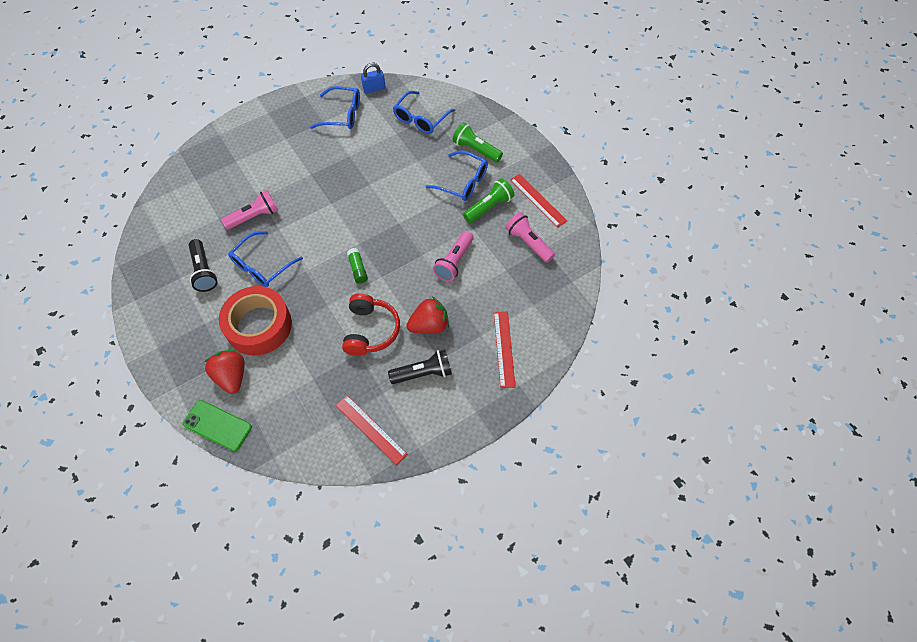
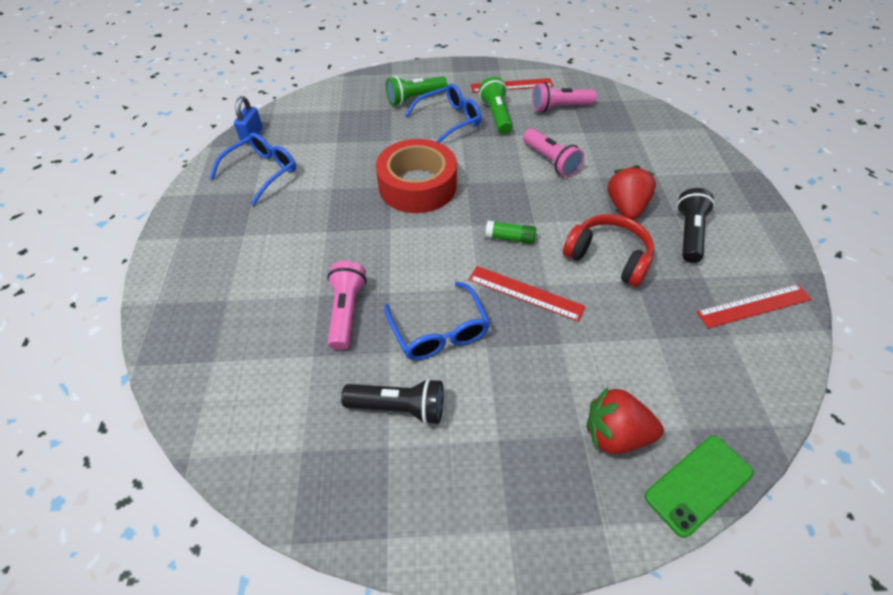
camera: 60 degrees left, 10 degrees down
(259, 325) = (541, 369): red tape -> red tape (417, 186)
(420, 119) = (335, 118): blue glasses -> none
(504, 348) = (681, 166): red ruler -> red ruler (525, 293)

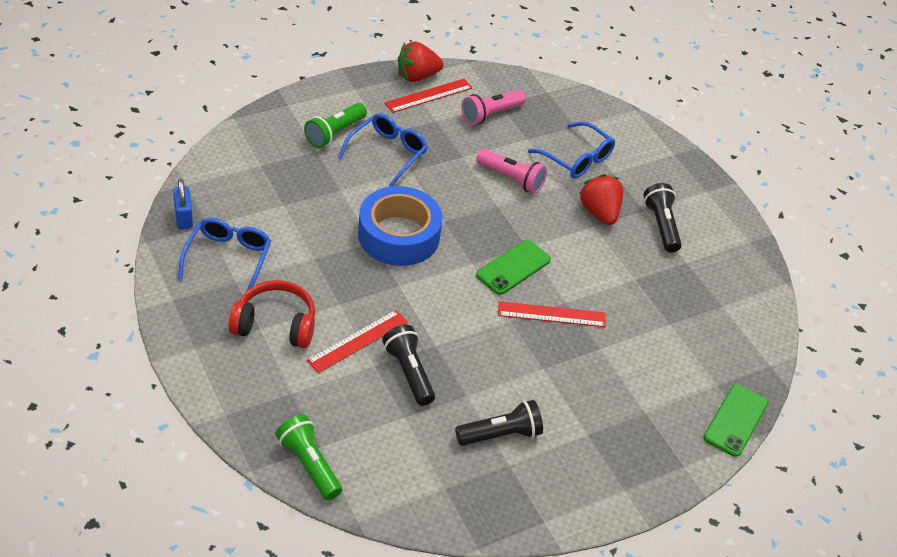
camera: 30 degrees left, 5 degrees down
(346, 312) = (409, 372): pink flashlight -> black flashlight
(417, 186) = (399, 235): red tape -> blue tape
(439, 331) = (498, 367): blue glasses -> blue glasses (577, 159)
(496, 115) = (432, 137): green flashlight -> green flashlight (309, 465)
(510, 238) = (513, 267): green glue stick -> green phone
(608, 257) = (604, 265): red headphones -> red headphones (275, 324)
(615, 434) = (668, 404): red strawberry -> red strawberry (417, 76)
(754, 305) = (731, 277): red ruler -> red ruler (357, 341)

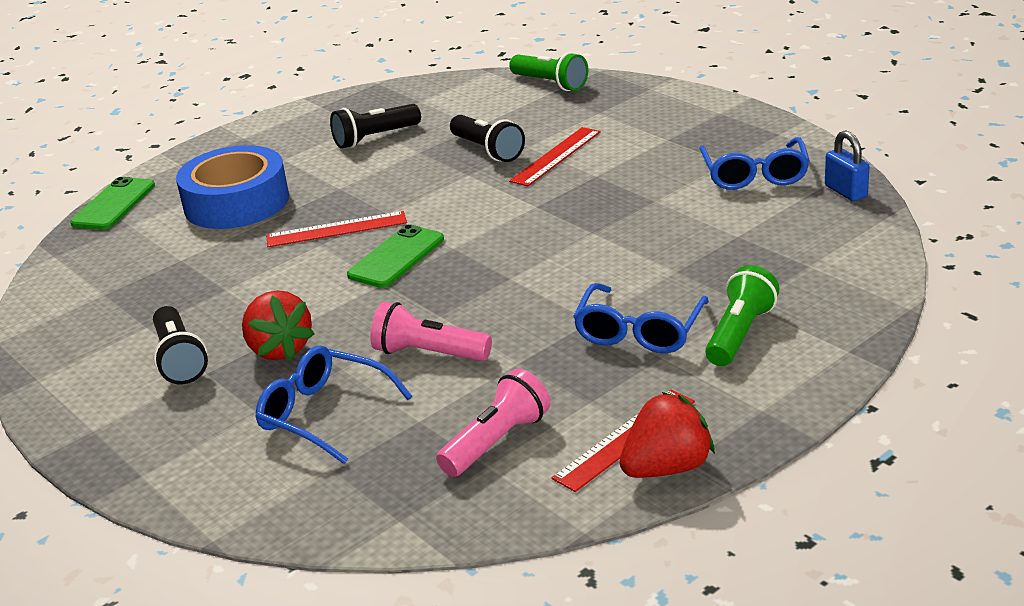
camera: 175 degrees right, 15 degrees down
(275, 324) = (653, 145): red headphones -> none
(399, 235) = (563, 247): blue tape -> blue tape (236, 202)

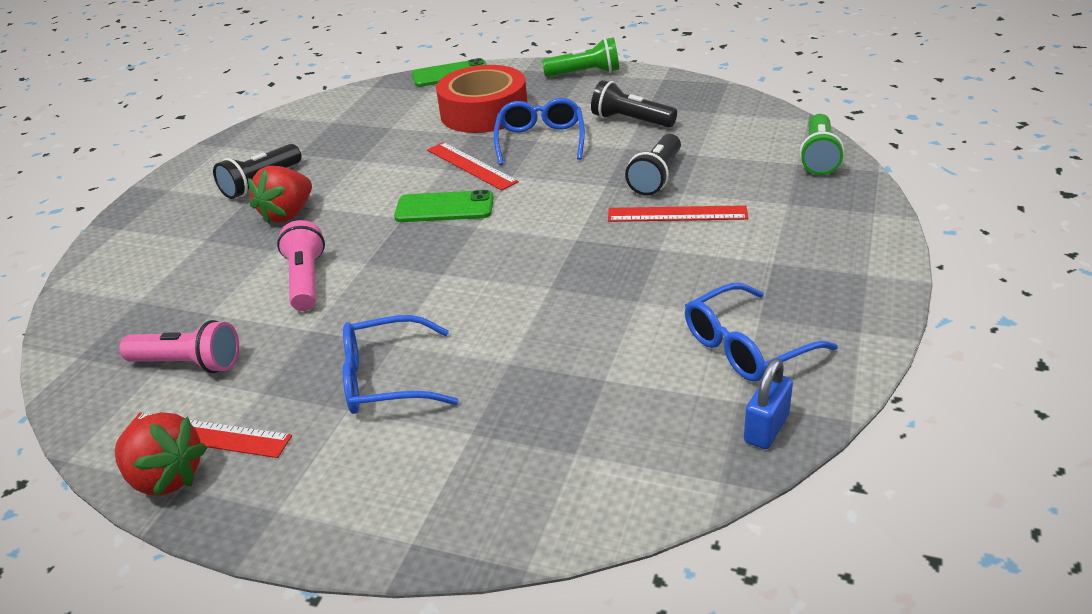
camera: 60 degrees right, 5 degrees up
(236, 202) = (484, 112): blue tape -> red tape
(324, 414) = (208, 268): blue glasses -> blue glasses (540, 140)
(739, 334) = (410, 447): green flashlight -> green flashlight (585, 73)

